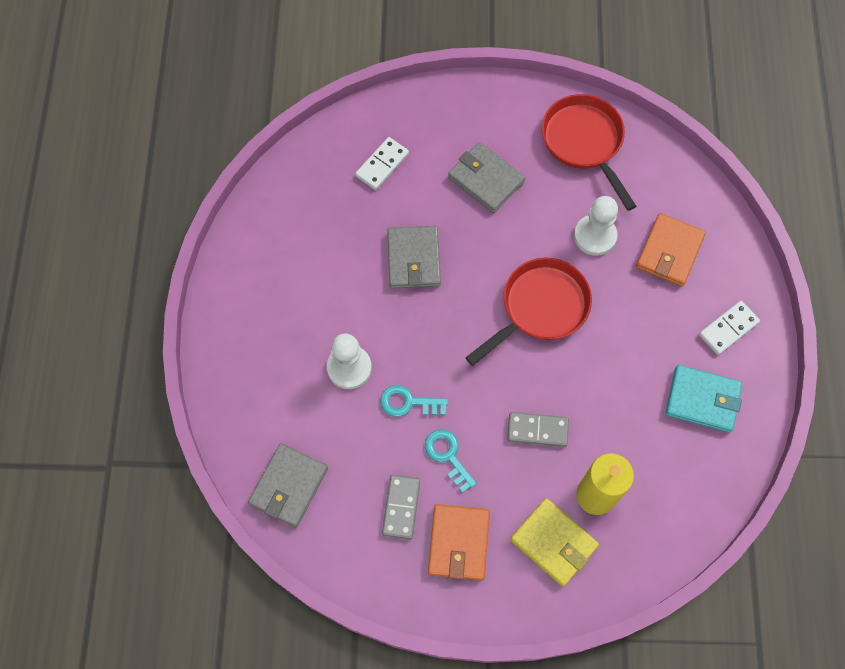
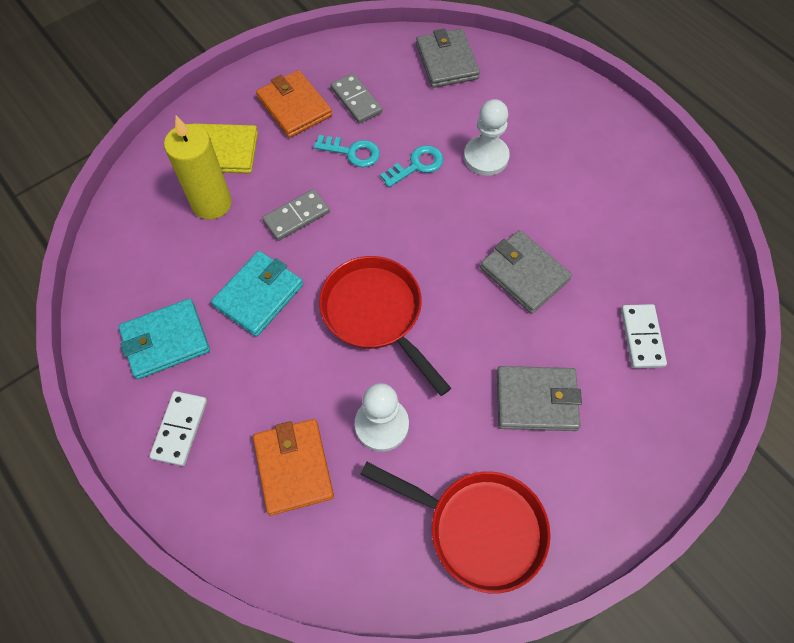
camera: 140 degrees right, 5 degrees down
(540, 308) = (376, 314): red pan -> red pan turned 135 degrees clockwise
(612, 385) = (259, 295): none -> turquoise wallet

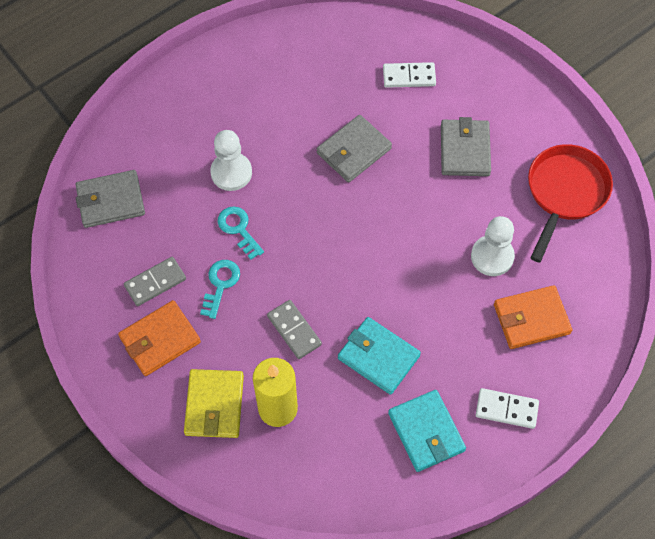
camera: 90 degrees left, 0 degrees up
(376, 314) = (394, 261): red pan -> none

